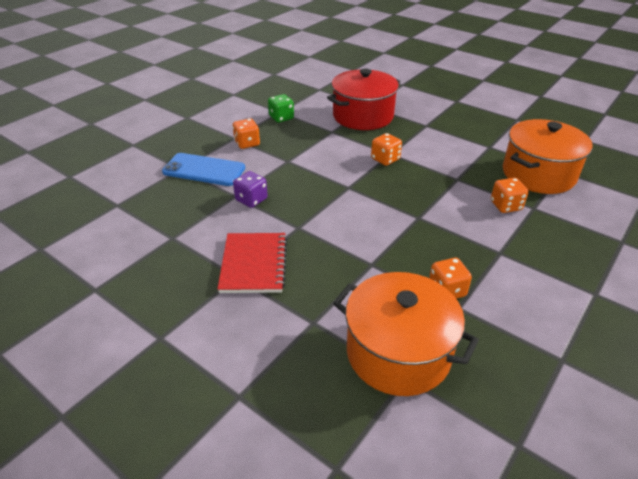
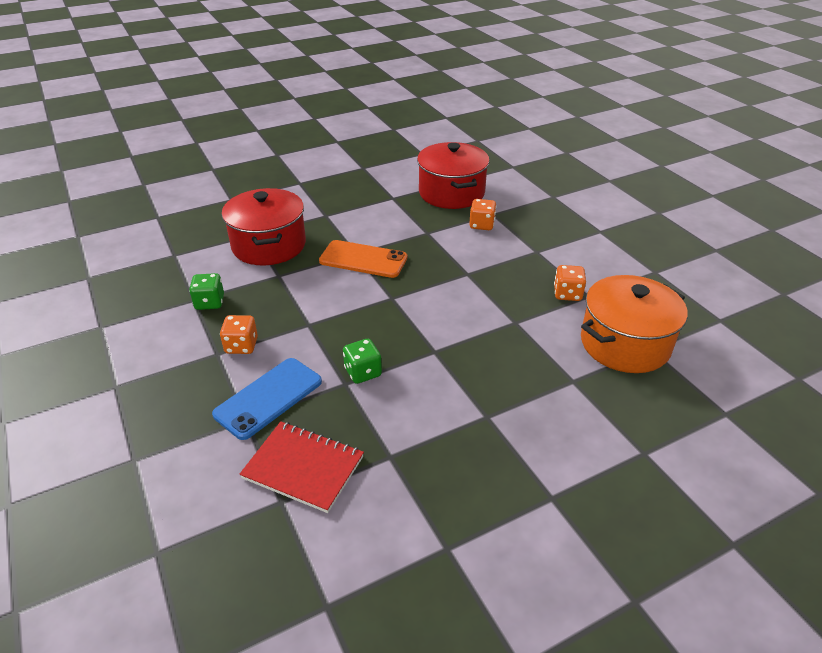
camera: 65 degrees left, 0 degrees up
(251, 200) = (363, 372): purple dice -> green dice
(254, 264) = (475, 398): red notebook -> red notebook (303, 467)
(385, 159) = (363, 259): orange dice -> orange phone
(538, 174) = (451, 193): orange pot -> red pot

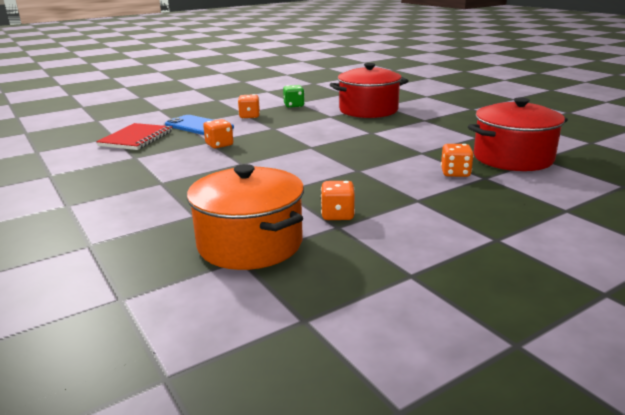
camera: 85 degrees right, 15 degrees down
(363, 259) = (362, 135): orange phone -> none
(363, 372) = (219, 145): green dice -> orange dice

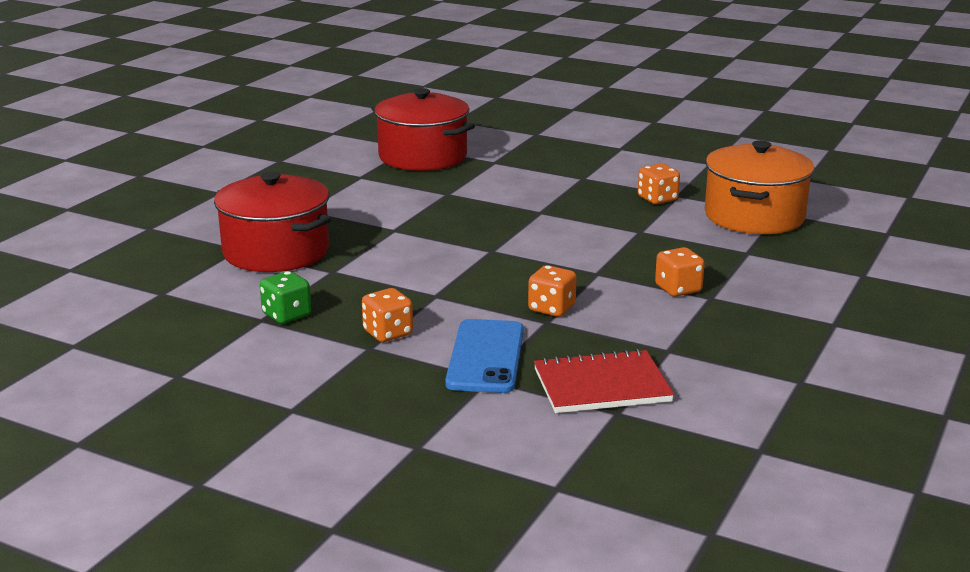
camera: 120 degrees left, 0 degrees up
(455, 173) = (496, 173): orange dice -> orange dice (678, 289)

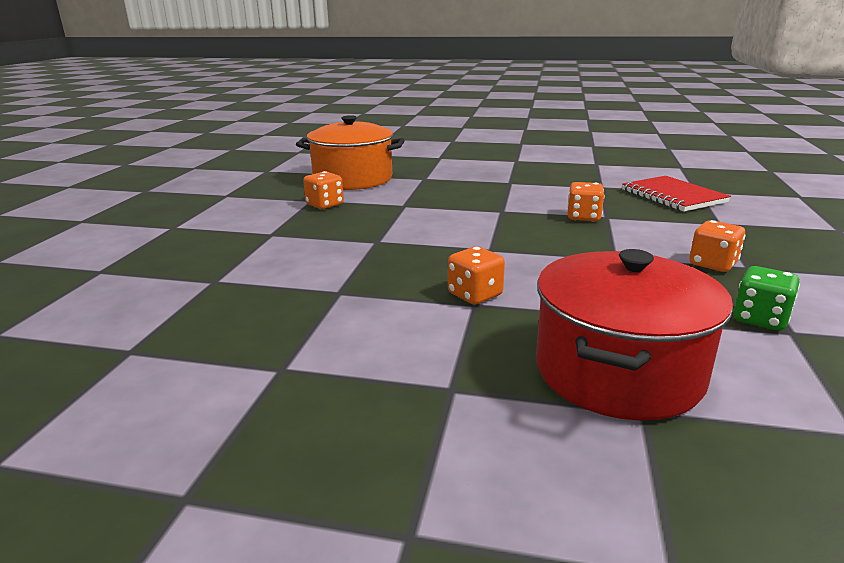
camera: 105 degrees left, 0 degrees up
(423, 157) = (185, 332): red pot -> none
(485, 357) = (690, 227): blue phone -> none
(678, 289) = (506, 189): orange dice -> orange dice (475, 295)

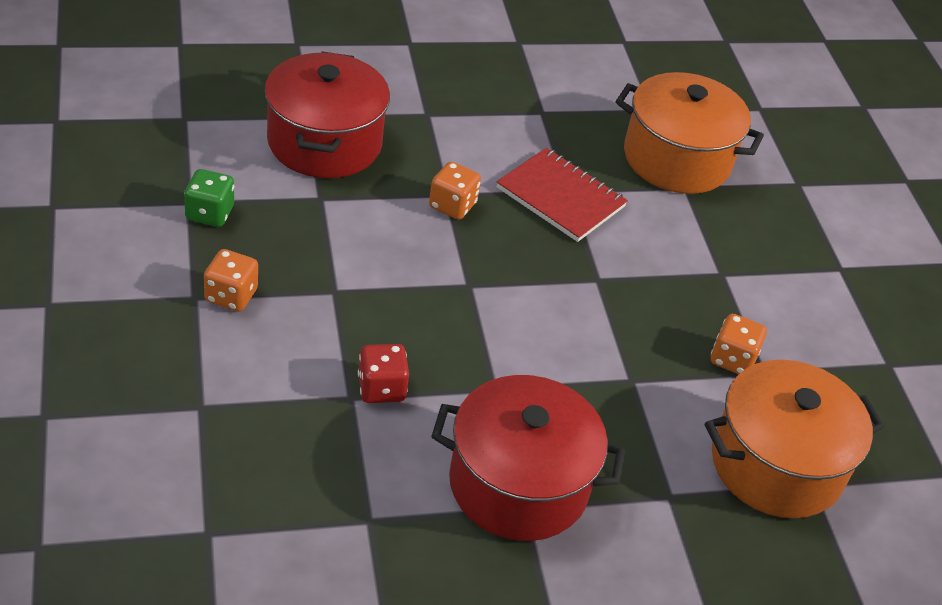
camera: 150 degrees right, 20 degrees up
(185, 301) = (677, 159): none -> orange pot
(508, 187) = (518, 484): none -> red pot
(583, 217) = (381, 388): orange dice -> red dice
(673, 196) = (252, 498): red notebook -> red notebook (561, 197)

